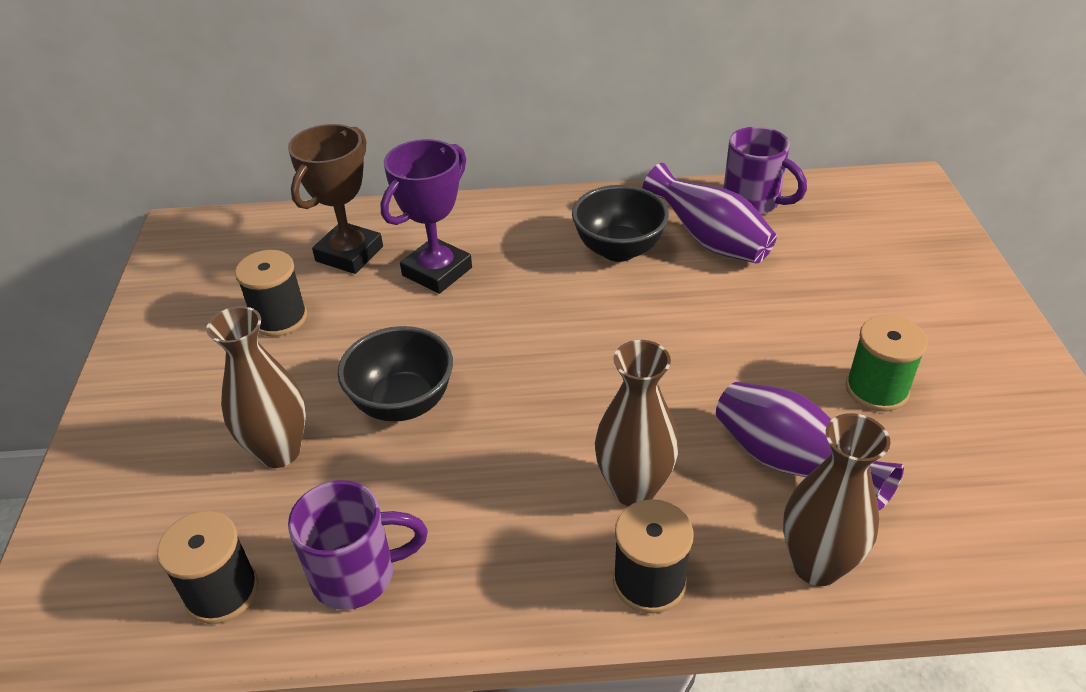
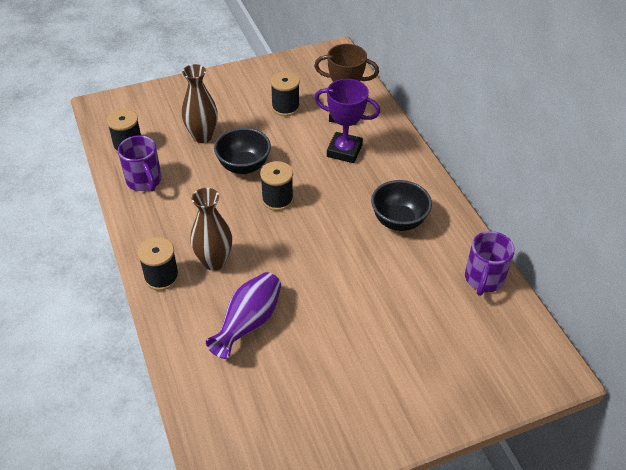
camera: 70 degrees right, 5 degrees up
(512, 373) = (277, 199): none -> black spool
(709, 241) = (428, 262): purple vase -> none
(816, 565) = (185, 340): brown vase -> none
(876, 389) = (320, 359): green spool -> none

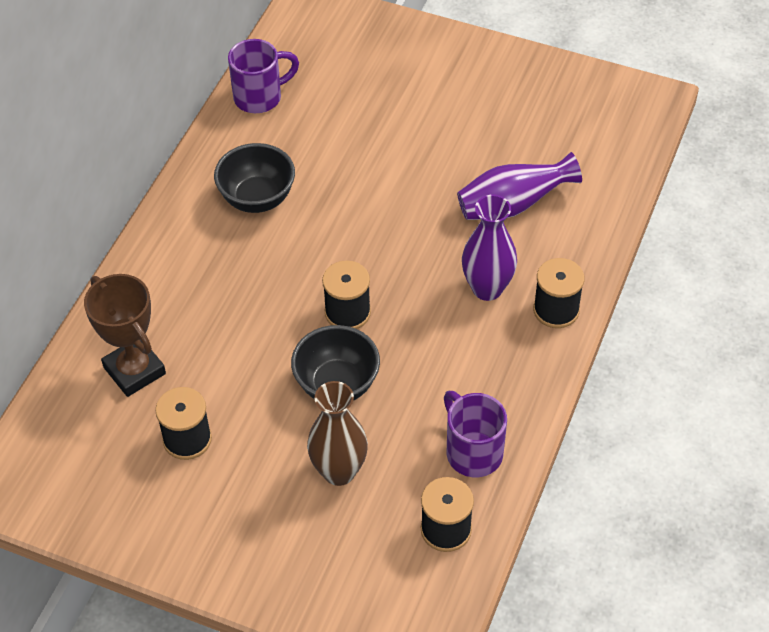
camera: 135 degrees left, 5 degrees up
(144, 181) = (472, 452): purple mug -> purple mug turned 45 degrees counterclockwise
(214, 261) = (487, 288): brown vase -> purple vase
(344, 151) = (202, 319): purple trophy -> none

